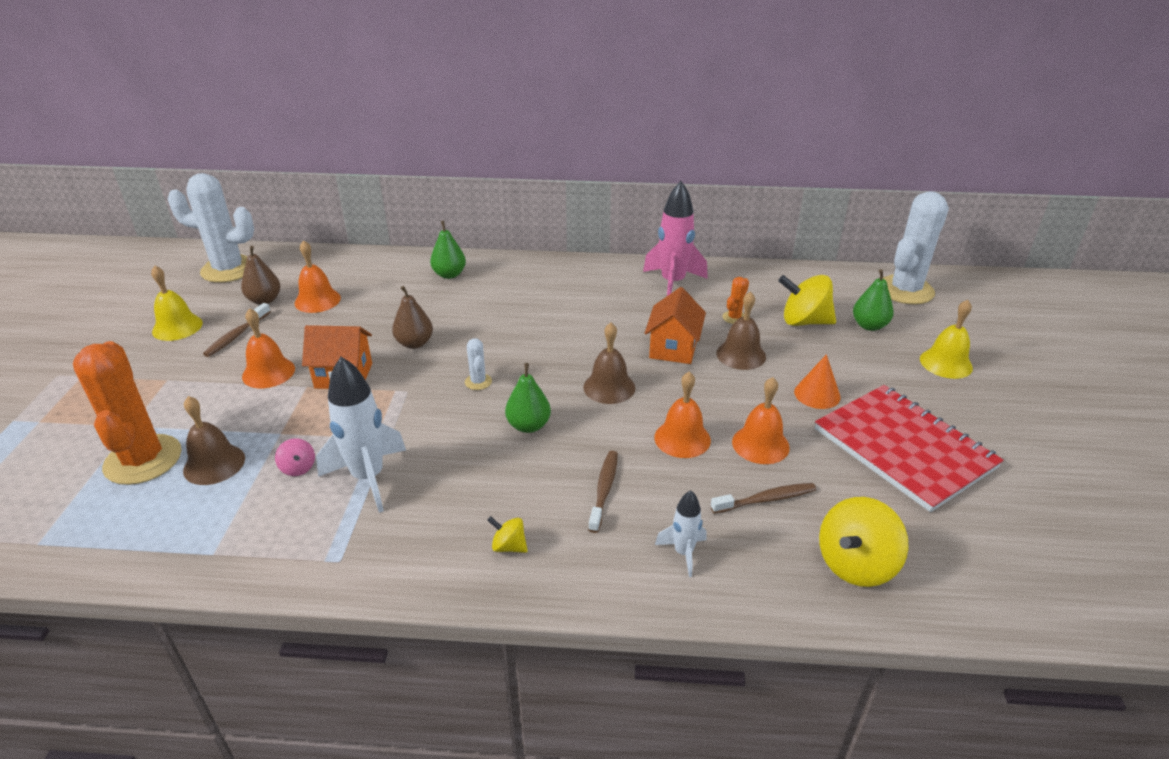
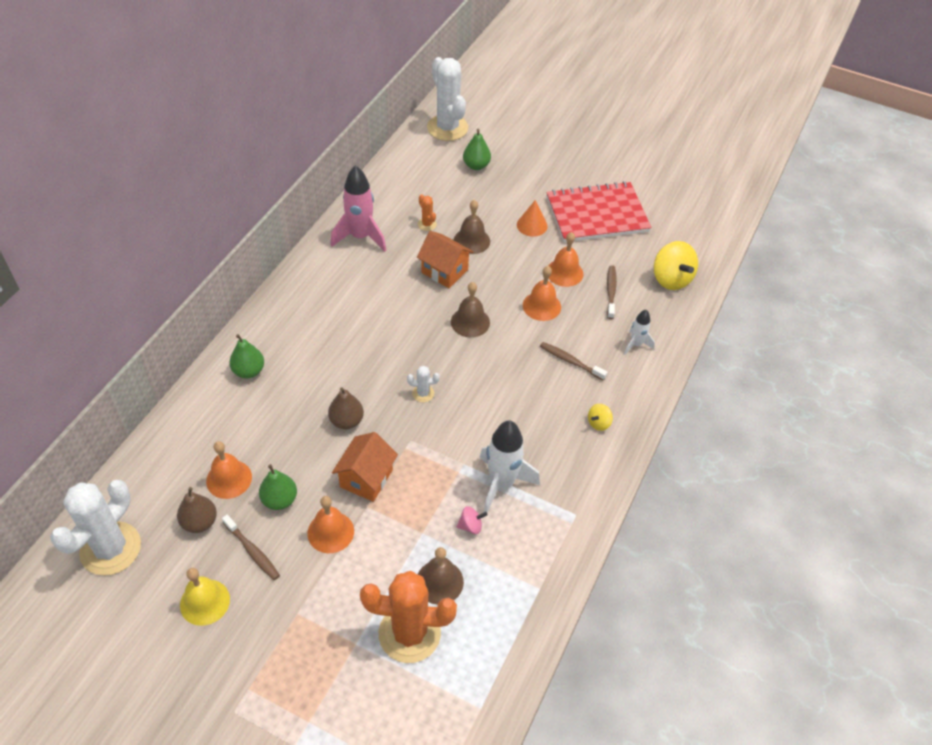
camera: 70 degrees left, 15 degrees up
(528, 426) = (490, 379): green pear -> green pear (279, 500)
(804, 321) = (453, 193): yellow spinning top -> none
(946, 363) = (533, 155): yellow bell -> none

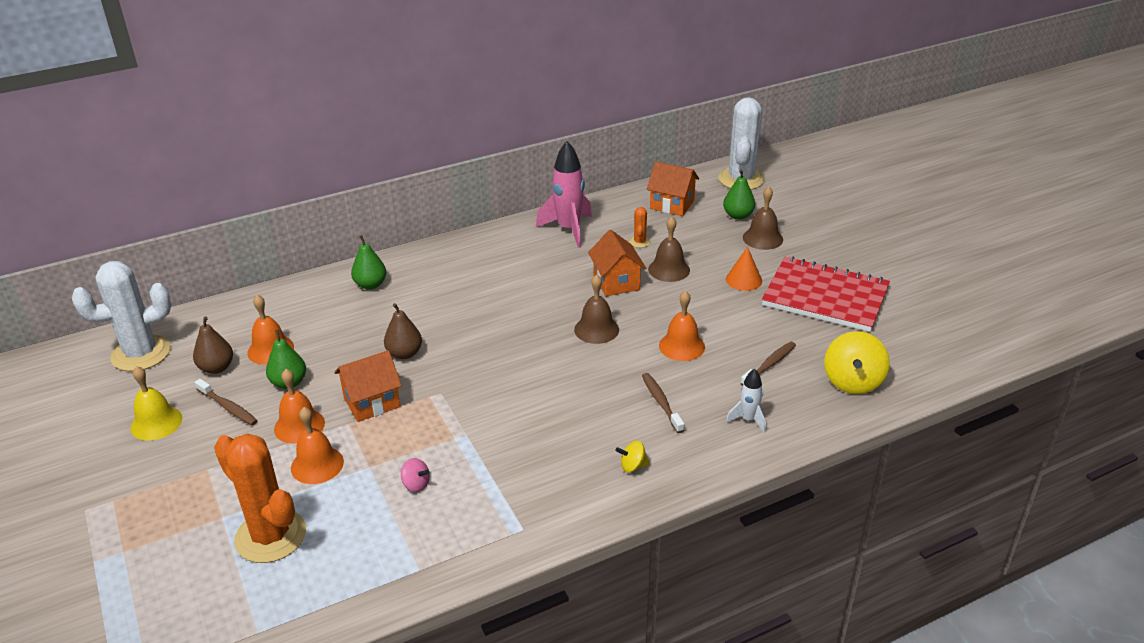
camera: 40 degrees right, 15 degrees down
(252, 551) = (228, 407): brown toothbrush -> brown toothbrush turned 45 degrees counterclockwise
(418, 176) = (672, 205): none -> orange house
(423, 393) = (491, 364): white cactus -> none
(439, 582) = (340, 512): brown bell -> brown bell (762, 238)
(501, 484) = (481, 467): white rocket -> none
(564, 272) = (736, 329): orange bell -> orange bell (317, 465)

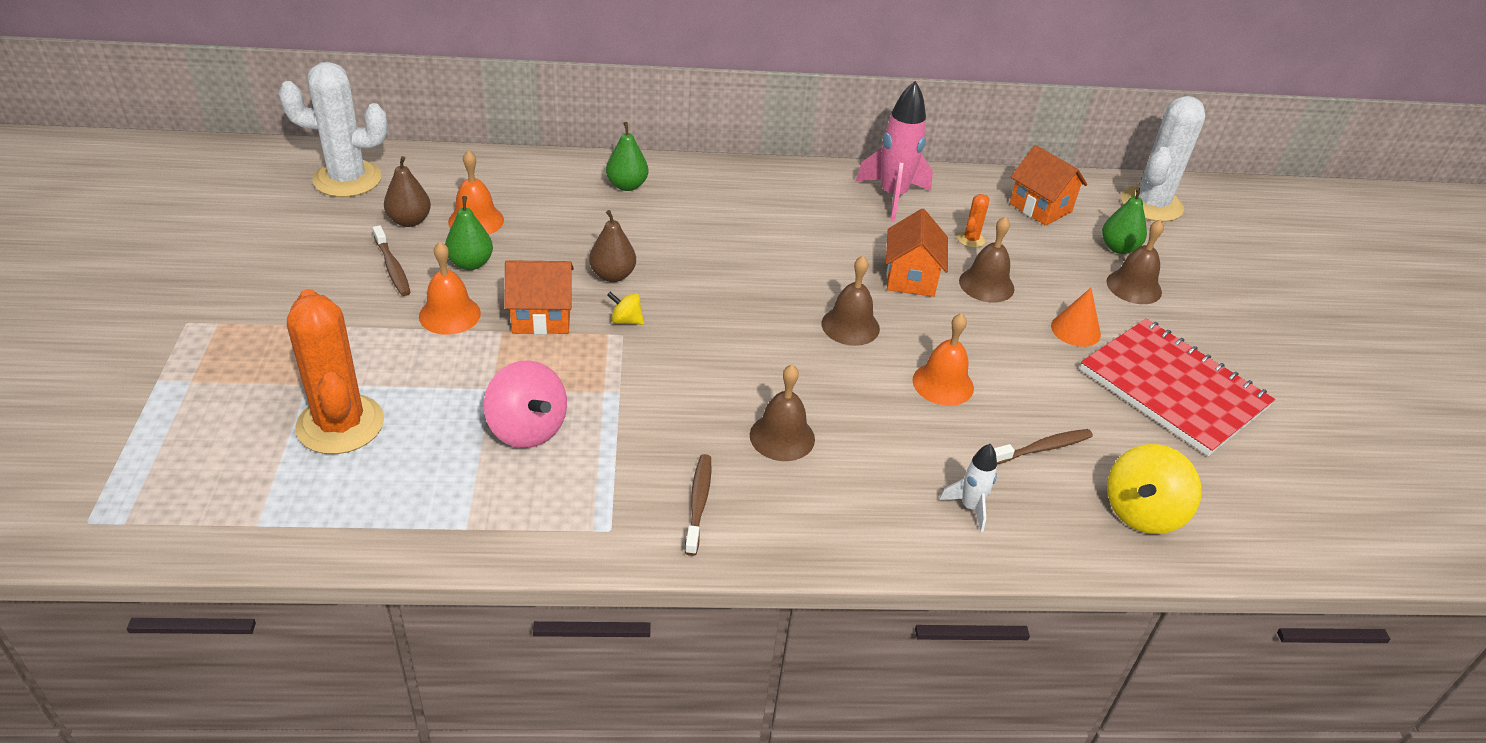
camera: 20 degrees right, 5 degrees up
(156, 423) = (313, 257): yellow bell -> none
(317, 465) = (439, 365): orange bell -> none
(416, 484) = (527, 429): pink spinning top -> pink spinning top, size x2.03
(598, 421) = (782, 437): none -> brown bell
(632, 466) = (787, 507): yellow spinning top -> yellow spinning top (626, 320)
(661, 402) = (873, 443): brown toothbrush -> brown toothbrush (698, 503)

